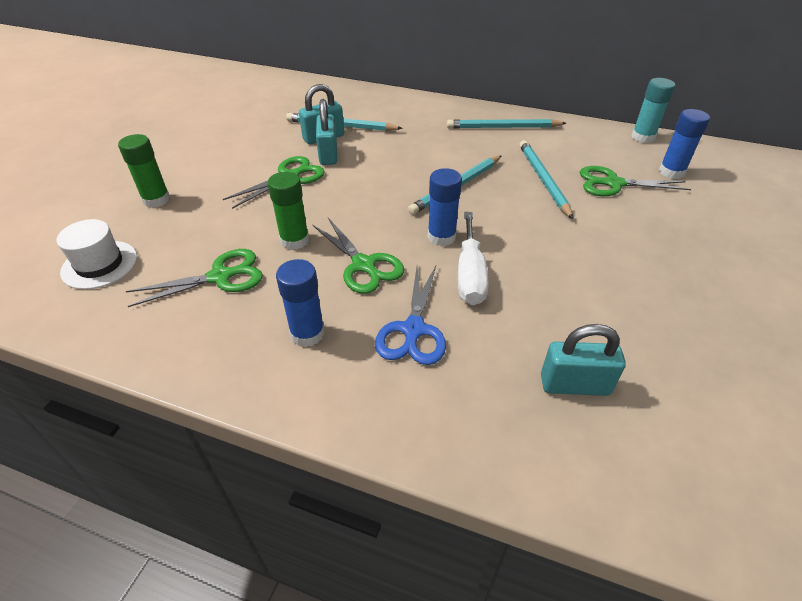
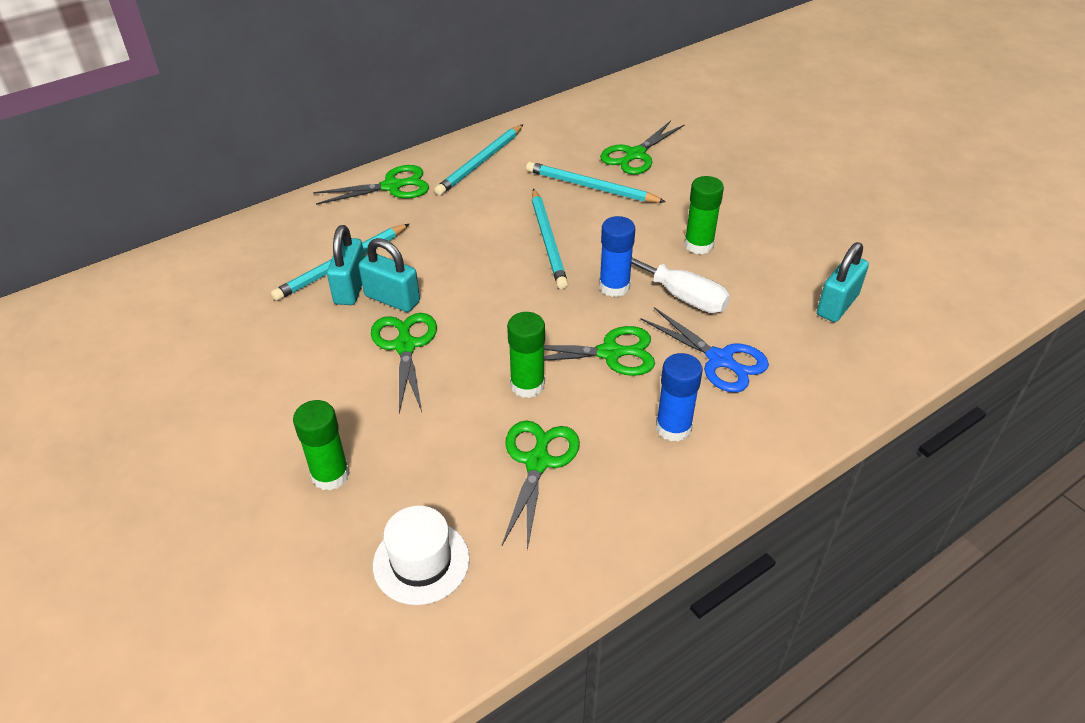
camera: 55 degrees left, 0 degrees up
(434, 110) = (392, 186): none -> green scissors
(547, 260) = (698, 245): none -> green glue stick
(643, 137) = (587, 101): turquoise glue stick -> none
(671, 172) = (650, 118): blue glue stick -> none

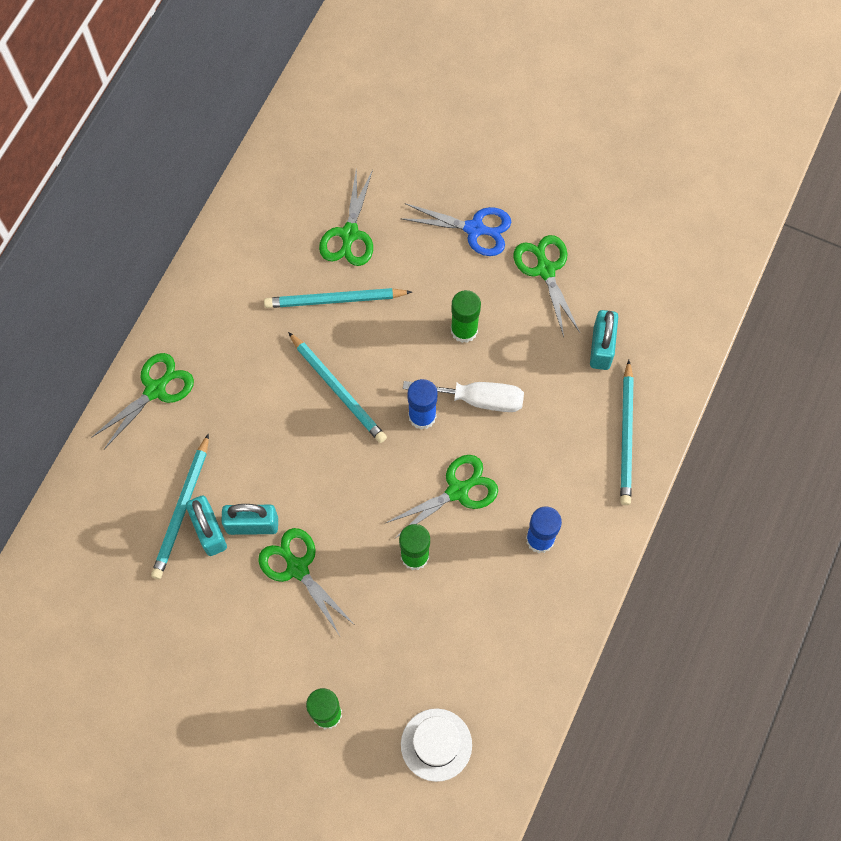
camera: 30 degrees left, 25 degrees up
(480, 162) = (215, 315): turquoise pencil -> turquoise pencil (626, 436)
(538, 462) = (464, 622): green scissors -> green scissors (545, 270)
(719, 360) = (541, 454): blue scissors -> blue scissors (474, 229)

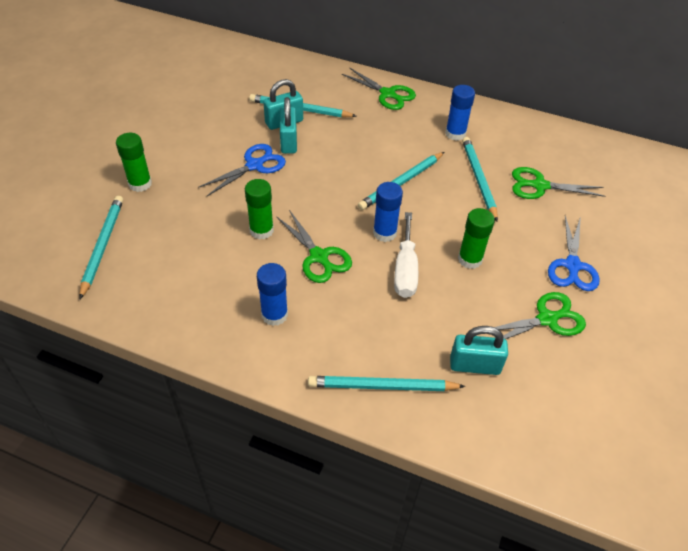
camera: 85 degrees right, 20 degrees down
(247, 314) = (455, 134): none -> blue glue stick
(297, 568) = (254, 165): green scissors -> blue scissors
(436, 744) = (102, 246): white hat -> turquoise pencil

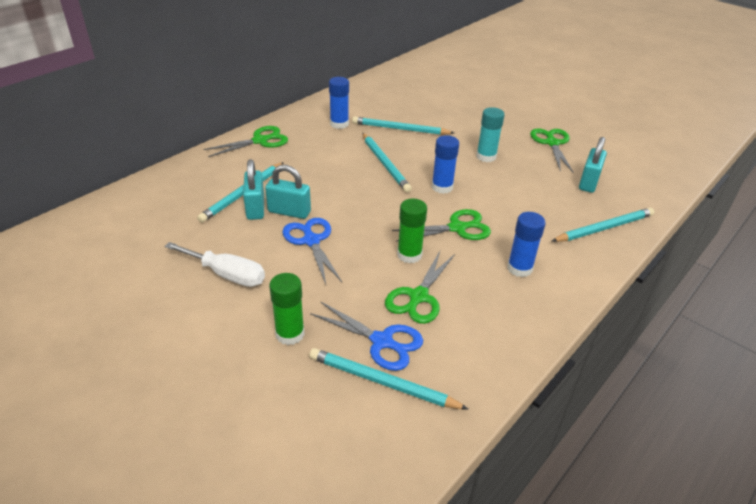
camera: 70 degrees left, 10 degrees down
(382, 386) = (604, 228): turquoise pencil -> turquoise pencil turned 135 degrees counterclockwise
(405, 270) = (487, 188): white screwdriver -> white screwdriver (227, 274)
(470, 259) = (486, 156): green glue stick -> turquoise glue stick
(540, 186) = (421, 108): green scissors -> green scissors (418, 297)
(572, 265) = (505, 120): blue scissors -> blue scissors (382, 341)

